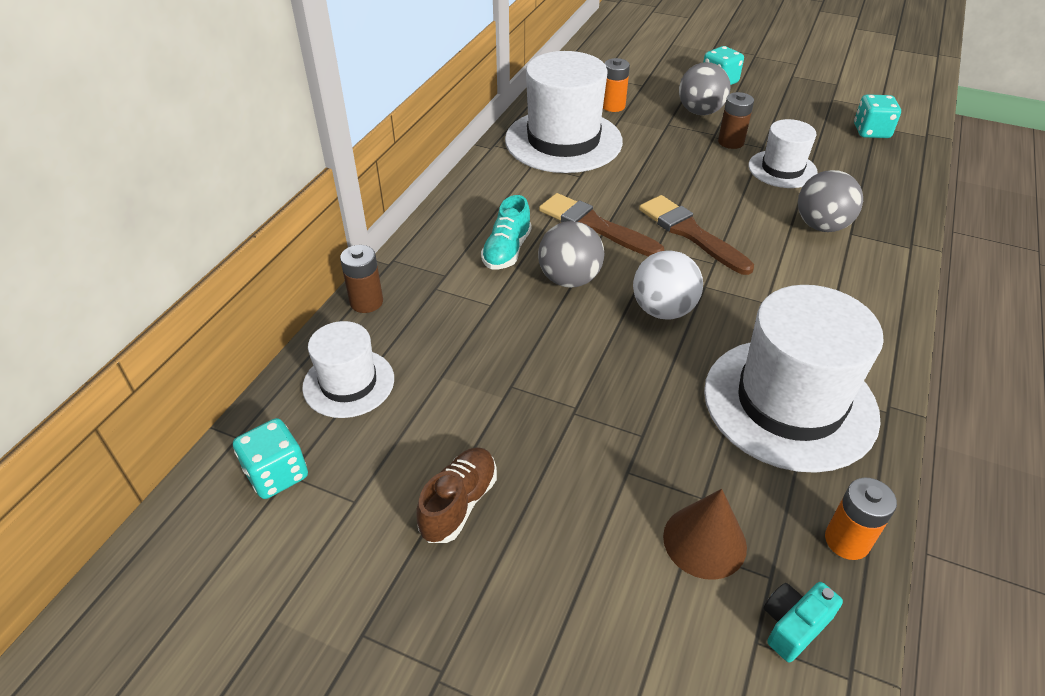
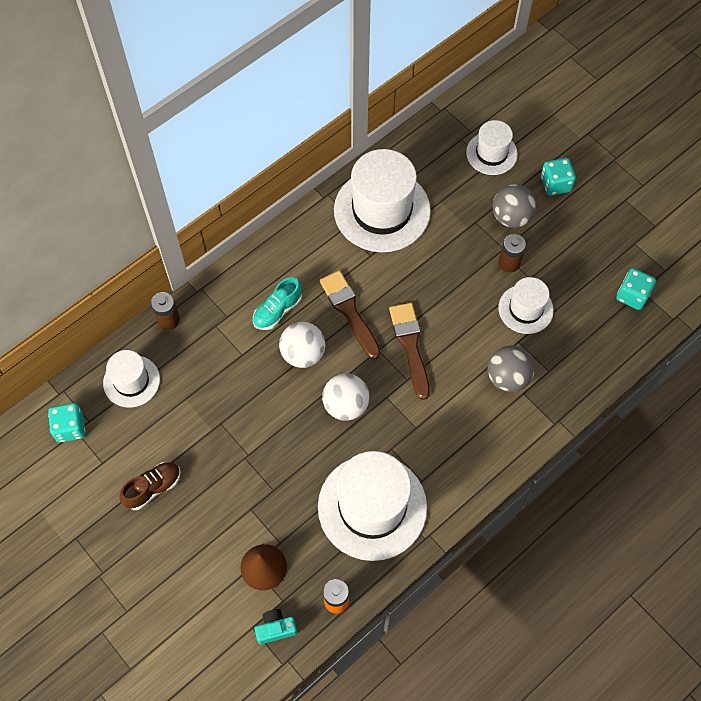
camera: 25 degrees right, 20 degrees up
(569, 279) = (303, 354): grey ball -> white ball
(613, 106) = (446, 182): orange battery -> none
(639, 78) = (491, 153): none -> white hat

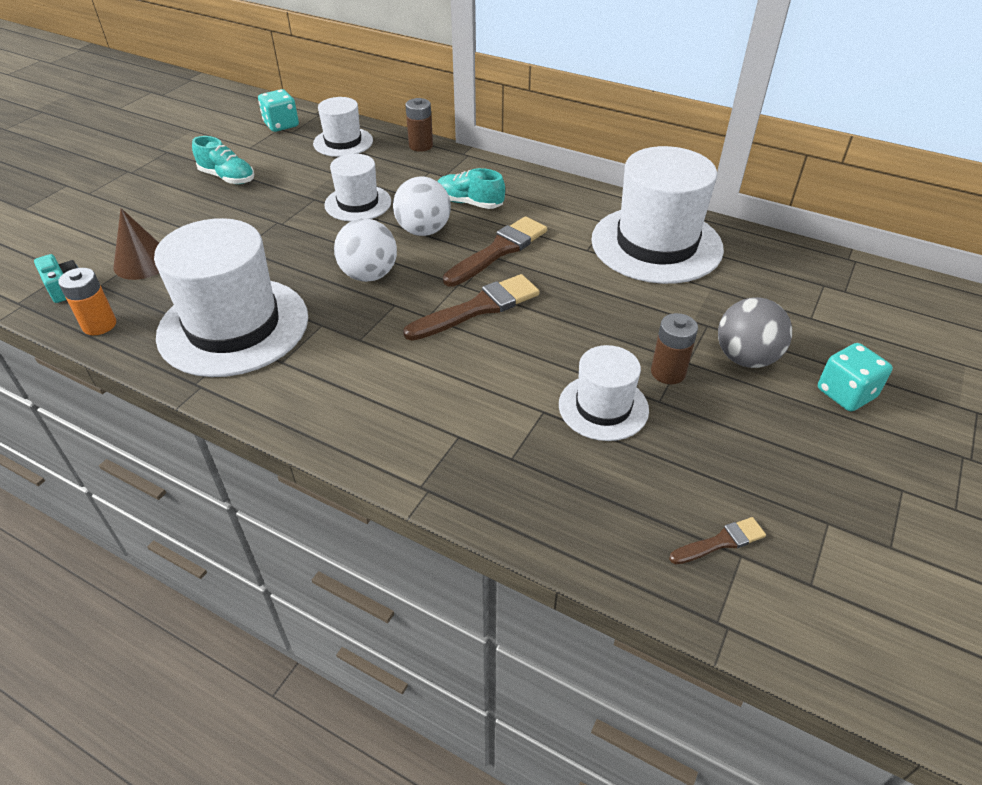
camera: 70 degrees right, 20 degrees down
(153, 488) = (227, 178): brown shoe -> turquoise shoe
(491, 153) = (830, 316): white hat -> white hat (358, 203)
(508, 377) = (476, 412): grey ball -> none
(632, 295) = (721, 542): turquoise dice -> brown brush

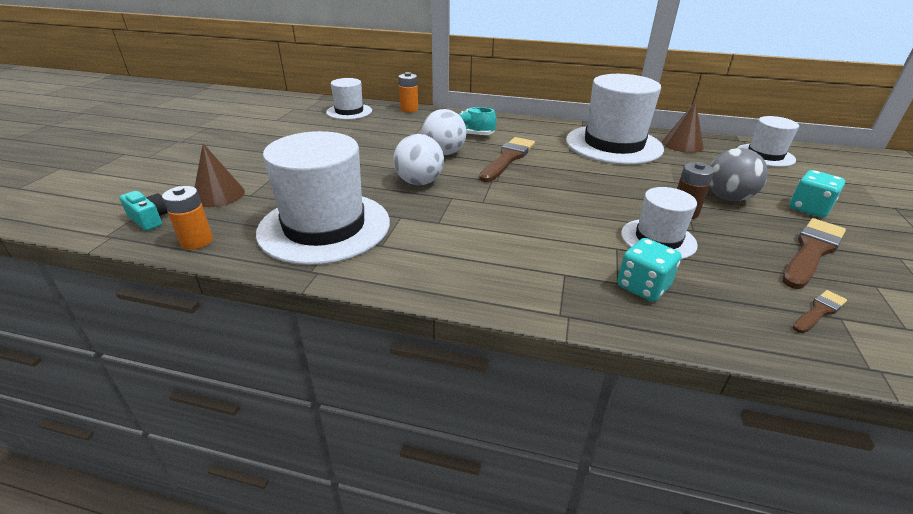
camera: 15 degrees left, 10 degrees down
(227, 178) = (267, 137): turquoise shoe -> none
(281, 125) = (295, 106): turquoise dice -> turquoise dice (643, 286)
(358, 203) = (382, 143): white hat -> white hat (765, 155)
(421, 146) = (409, 109): brown battery -> orange battery
(478, 308) = (518, 192): brown brush -> brown brush (811, 251)
(756, 256) = (682, 144): none -> brown cone

